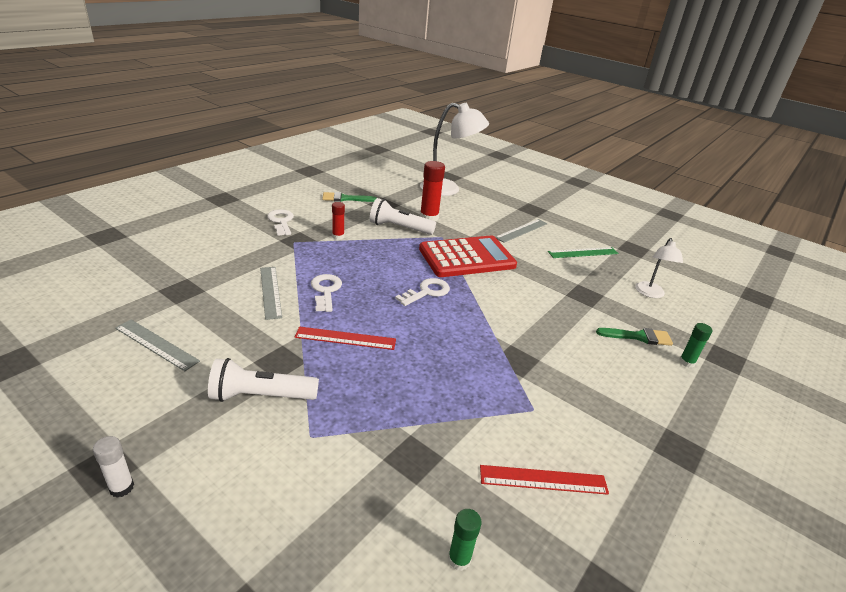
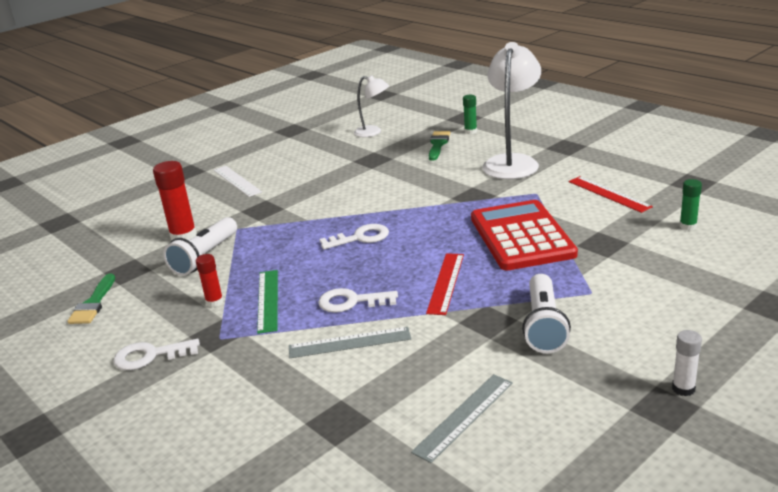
camera: 75 degrees left, 5 degrees down
(427, 292) = (360, 238): white key -> white key turned 105 degrees clockwise
(448, 189) = (102, 222): white lamp -> white lamp (512, 162)
(467, 257) = (291, 214): red calculator -> red calculator (521, 236)
(521, 230) = (237, 181): grey ruler -> white ruler
(543, 479) = (608, 194): red ruler -> red ruler turned 45 degrees counterclockwise
(583, 253) = (294, 153): green ruler -> green ruler (268, 300)

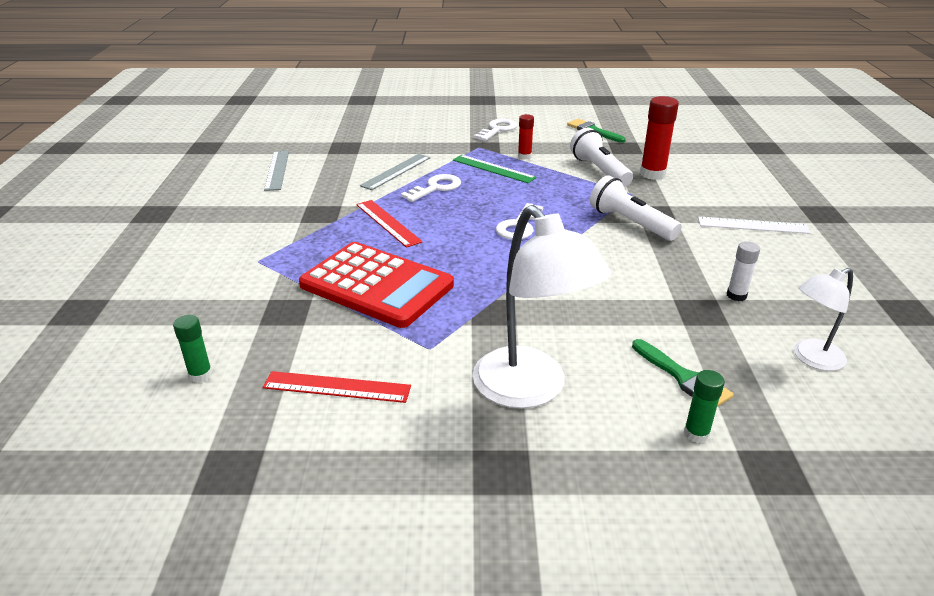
camera: 130 degrees right, 5 degrees up
(543, 325) = (275, 225): white flashlight -> white flashlight (630, 223)
(683, 389) = (144, 226): white glue stick -> white glue stick (736, 295)

